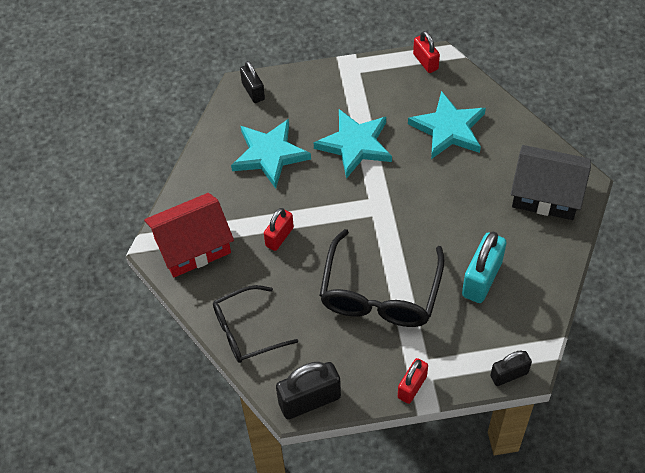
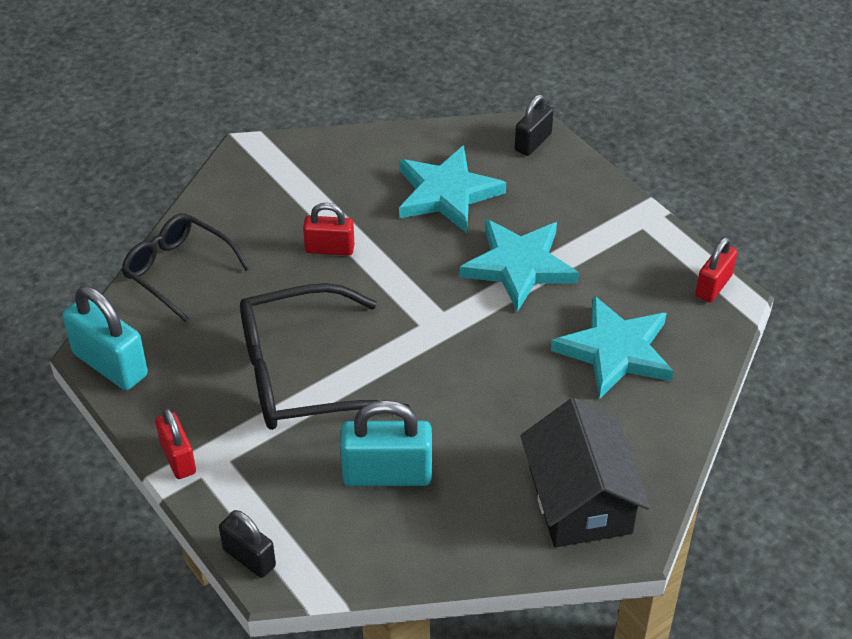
camera: 60 degrees right, 10 degrees down
(192, 246) = (270, 179): red house -> none
(309, 400) = (110, 364): black padlock -> turquoise padlock
(412, 387) = (178, 458): red padlock -> red padlock turned 60 degrees clockwise

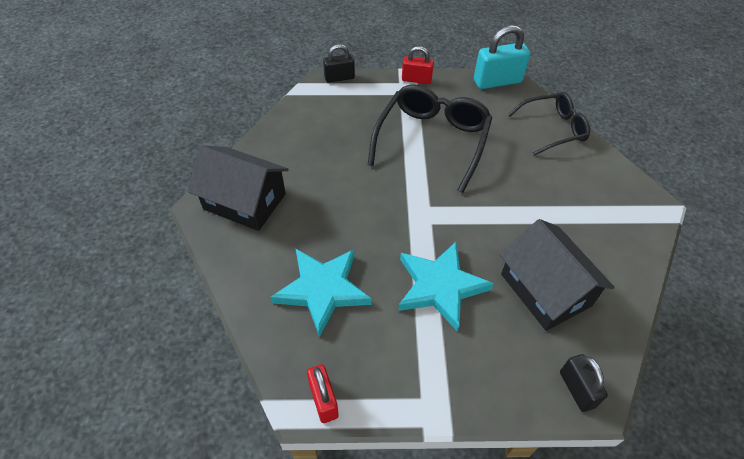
camera: 125 degrees right, 5 degrees up
(329, 249) = (528, 199): red padlock -> none
(387, 474) = (338, 139): turquoise padlock -> none
(446, 193) = (545, 290): turquoise star -> black house

